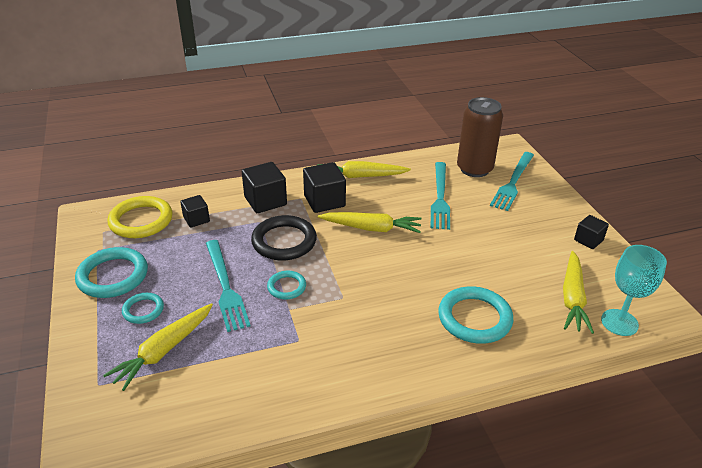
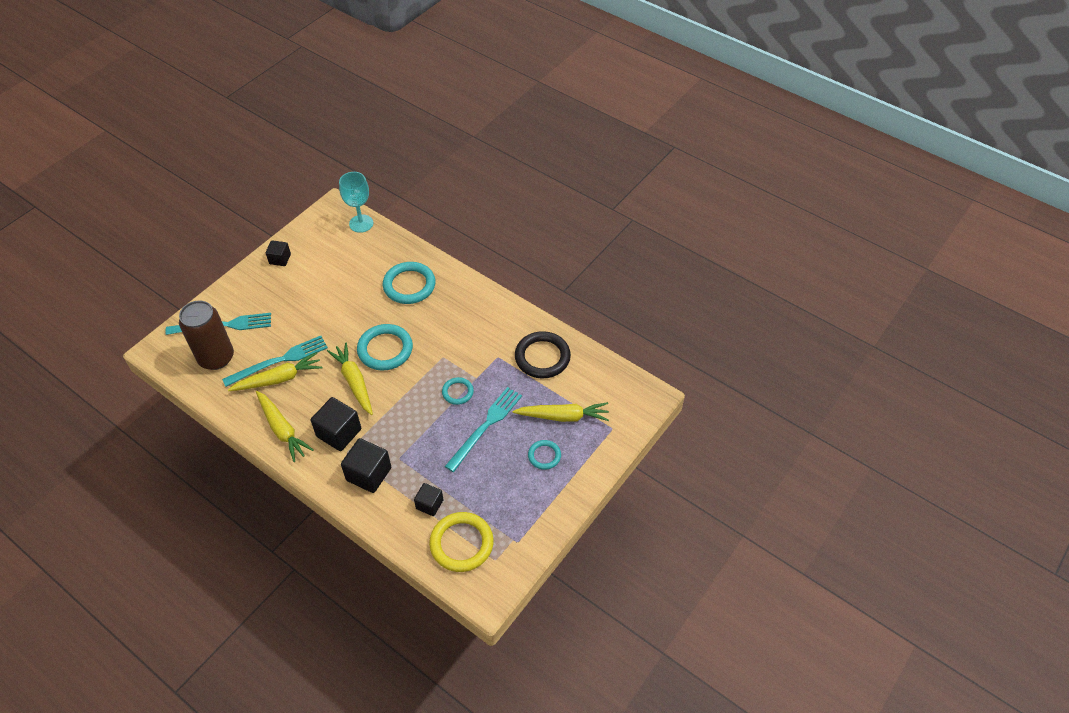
camera: 125 degrees left, 15 degrees up
(113, 276) = (532, 503): turquoise ring -> turquoise ring (385, 349)
(284, 241) = (411, 425): black ring -> black ring (542, 357)
(572, 298) = (353, 249): yellow carrot -> yellow carrot (279, 379)

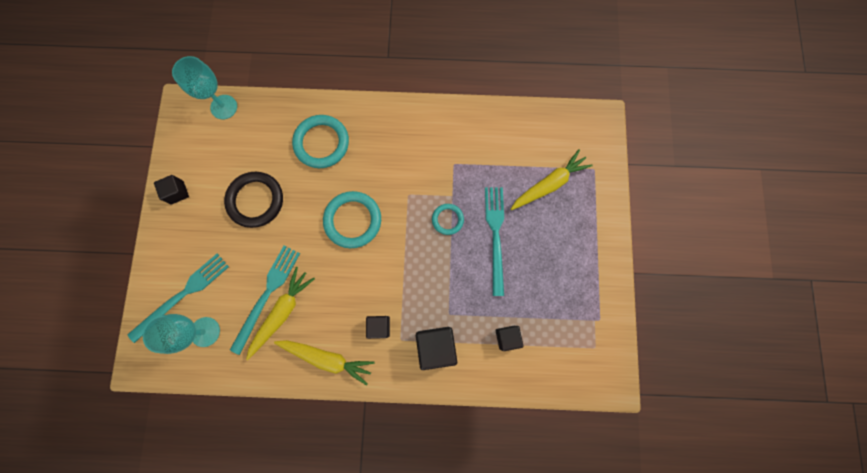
camera: 35 degrees left, 25 degrees up
(216, 358) = (205, 331): brown can -> turquoise goblet
(339, 433) = (379, 326): black cube -> black cube, size x0.60
(354, 382) = (351, 269): yellow carrot -> none
(461, 543) = (559, 353): yellow ring -> none
(542, 357) = (490, 140): black ring -> black ring (256, 200)
(544, 456) = (562, 230): turquoise ring -> none

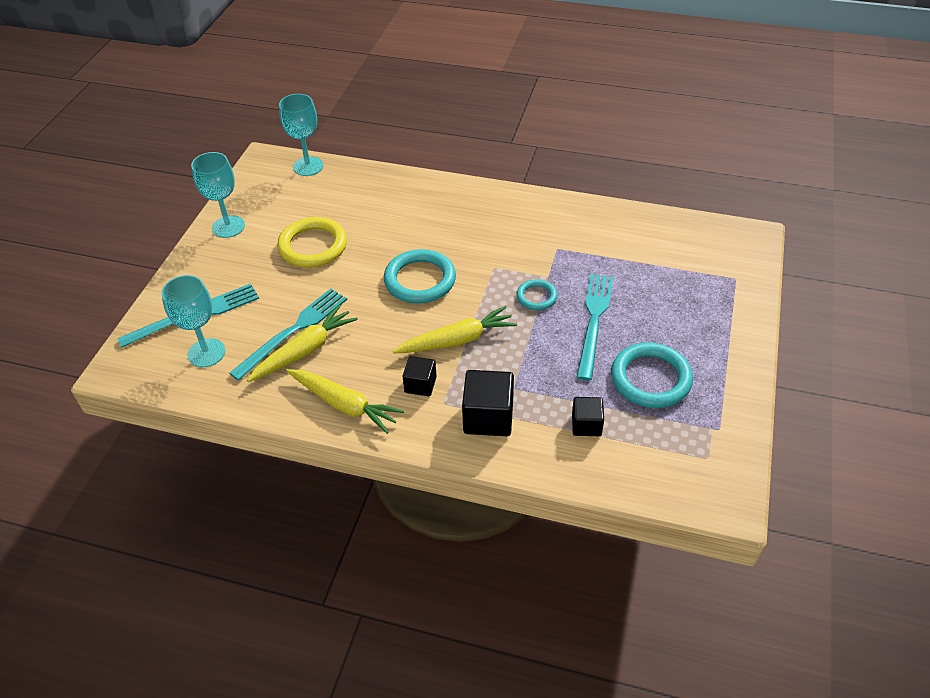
camera: 15 degrees right, 30 degrees down
(177, 192) = (228, 227): black cube -> turquoise goblet
(256, 200) = (313, 246): black ring -> yellow ring
(321, 143) = (406, 209): turquoise ring -> turquoise ring (650, 379)
(549, 184) = (674, 284): yellow carrot -> yellow carrot (457, 340)

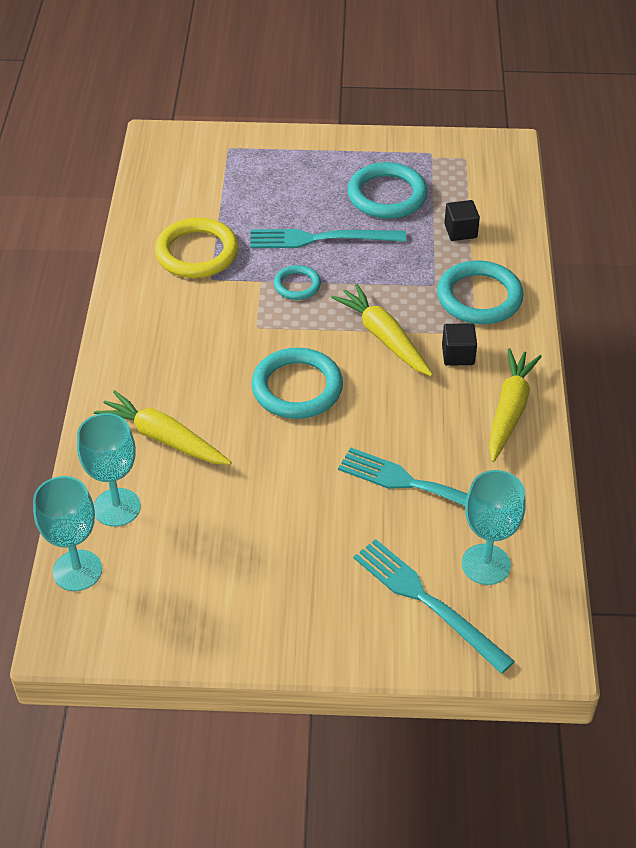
camera: 105 degrees left, 0 degrees up
(228, 227) = (240, 628): turquoise goblet -> turquoise goblet (117, 507)
(305, 350) = (446, 466): yellow carrot -> yellow carrot (163, 438)
(313, 246) = (260, 511): yellow ring -> yellow ring (197, 253)
(488, 417) = (479, 297): black cube -> turquoise ring

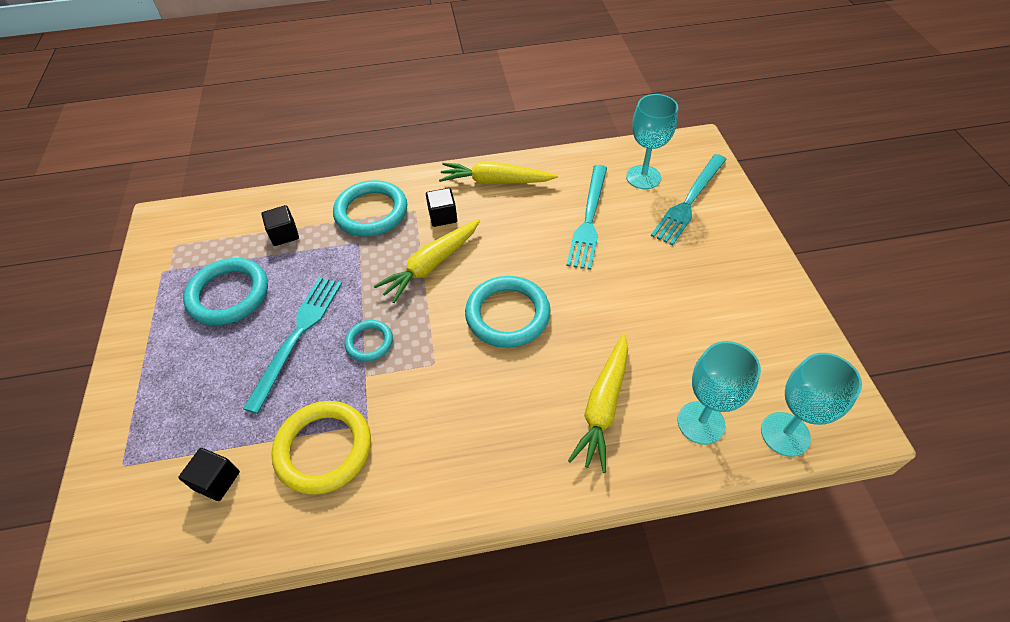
camera: 100 degrees left, 5 degrees up
(194, 195) = (217, 480): none -> black cube
(321, 239) = (297, 336): turquoise fork -> turquoise fork turned 150 degrees counterclockwise

